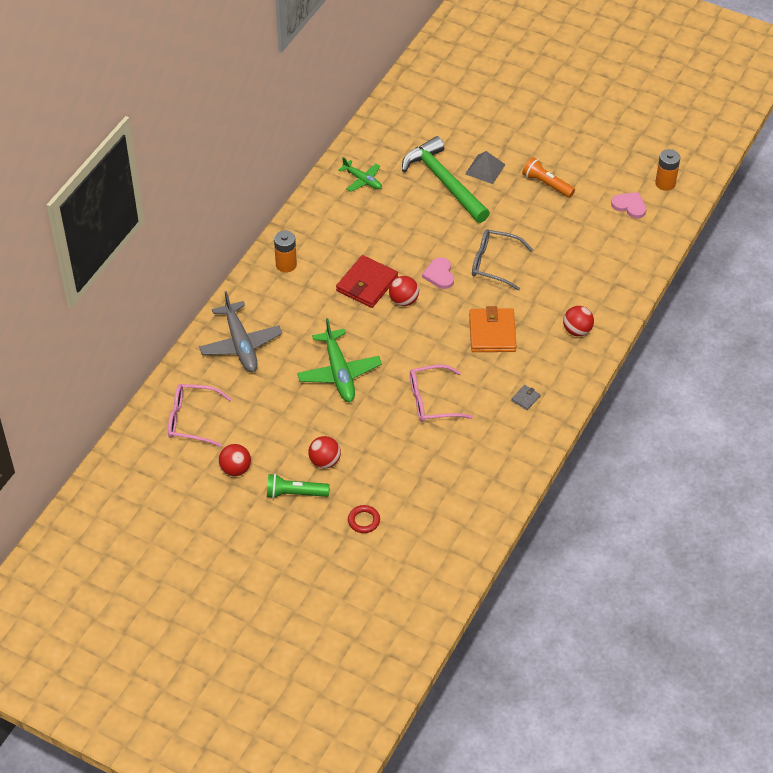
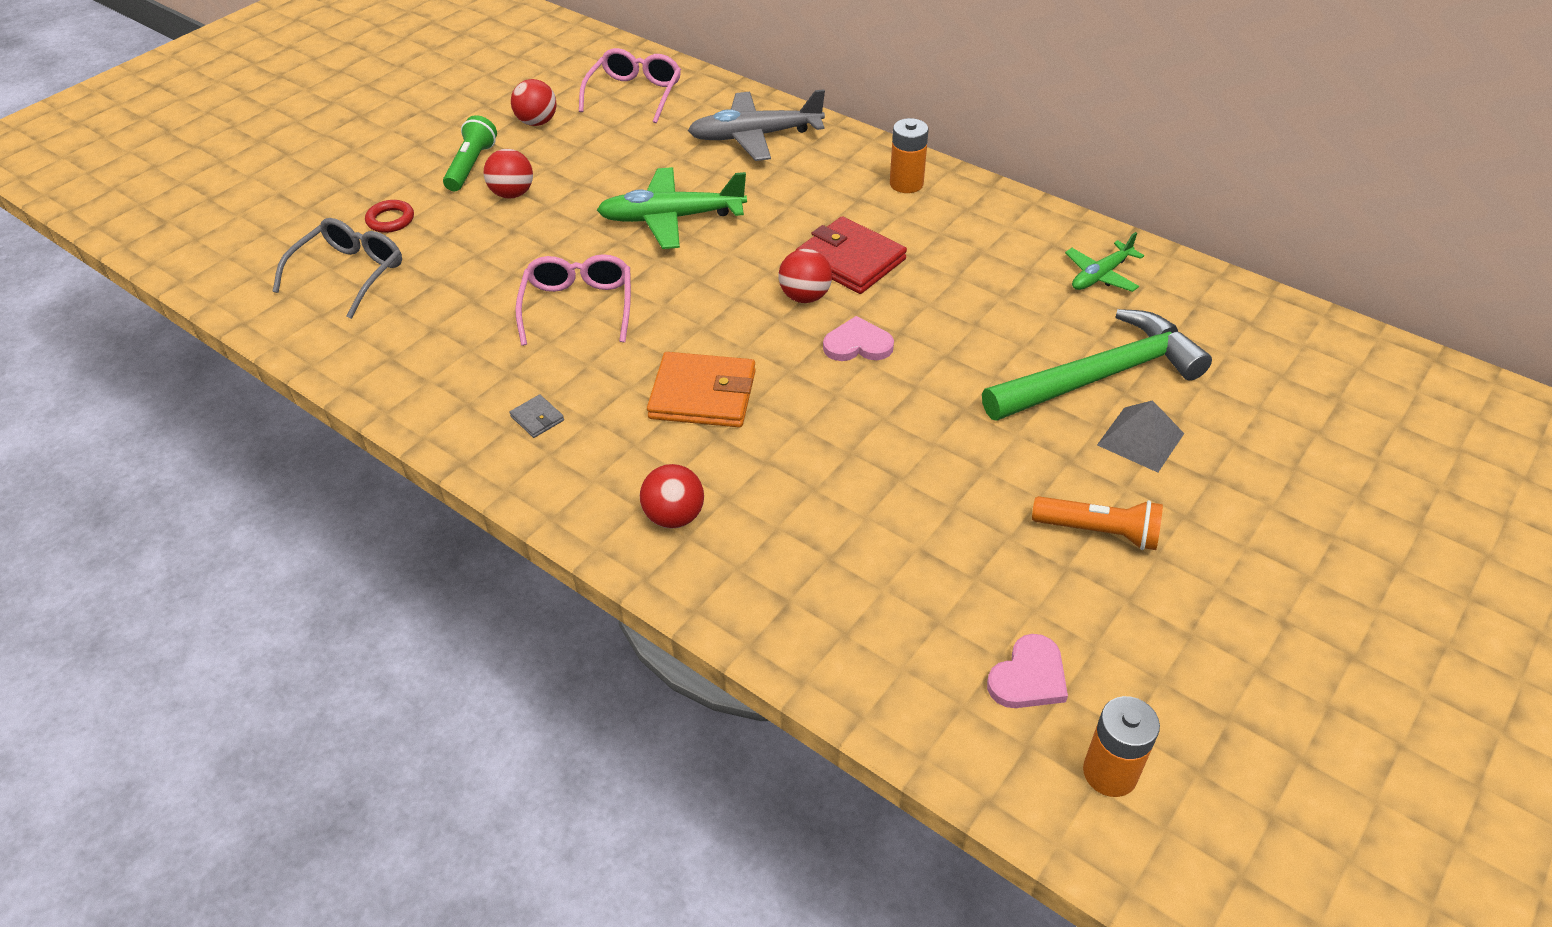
camera: 100 degrees right, 5 degrees down
(494, 263) = (874, 419): grey glasses -> grey glasses (350, 273)
(546, 184) = (1098, 532): orange flashlight -> orange flashlight turned 60 degrees clockwise

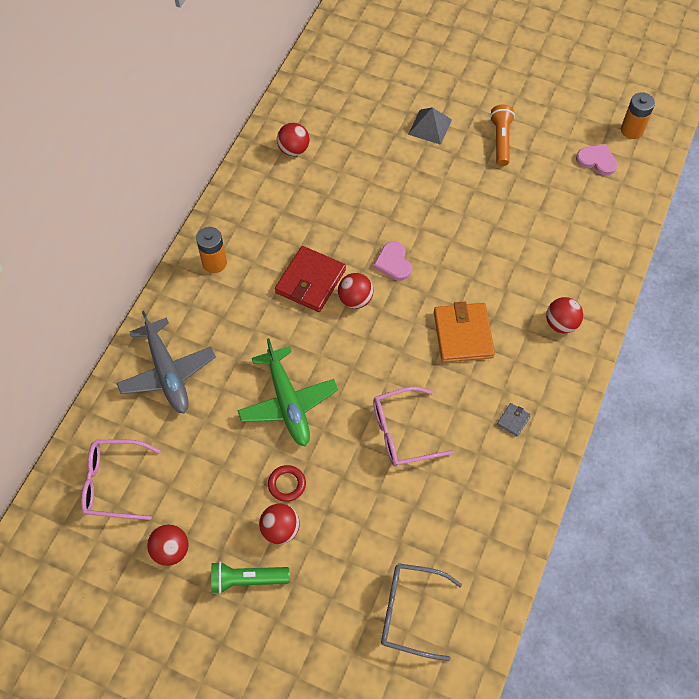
camera: 105 degrees left, 15 degrees up
(390, 220) = (336, 613): red ring -> red ring (287, 484)
(1100, 376) = (386, 145): green hammer -> none
(1101, 275) = (293, 150): green plane -> red ball

